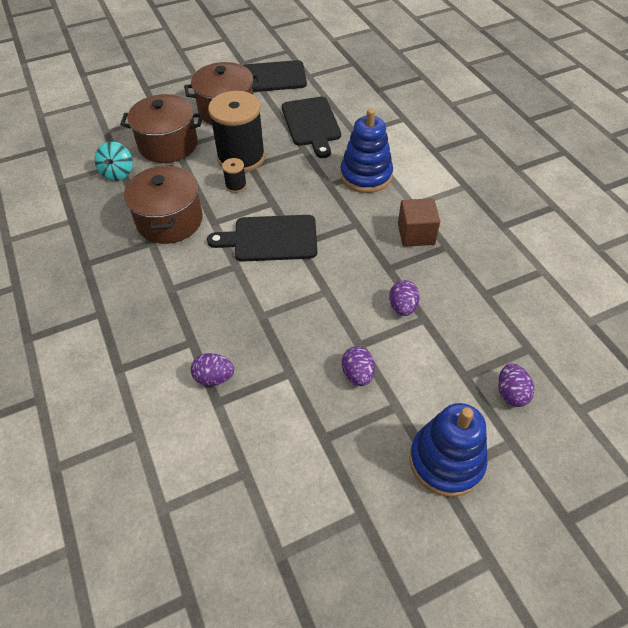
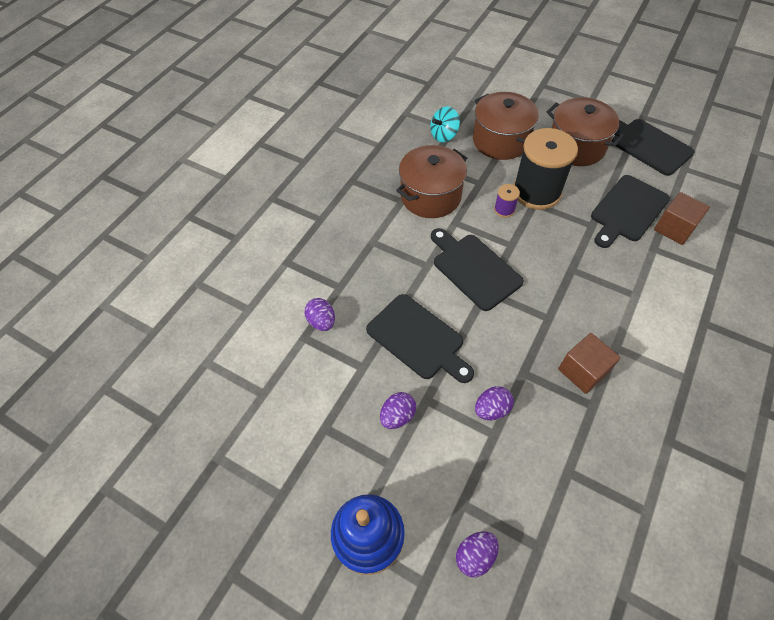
camera: 55 degrees right, 5 degrees up
(236, 185) = (504, 209): black spool -> purple spool
(299, 316) = (418, 339): none -> black cutting board
(350, 113) = (674, 228): none -> brown cube
(366, 175) = (611, 289): blue stacking toy -> none

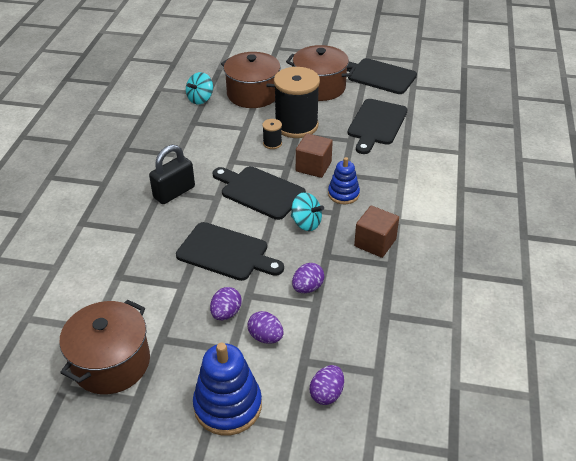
camera: 20 degrees left, 15 degrees down
(322, 321) = (131, 260): purple egg -> purple egg (265, 337)
(386, 248) = (174, 192): none -> black padlock
(430, 196) = (203, 146): brown pot -> brown pot (111, 363)
(504, 209) = (272, 143): purple spool -> black spool
(513, 323) = (306, 223): none -> turquoise spinning top
(564, 296) = (343, 194): none -> blue stacking toy
(674, 228) = (417, 129): brown cube -> brown cube (313, 166)

